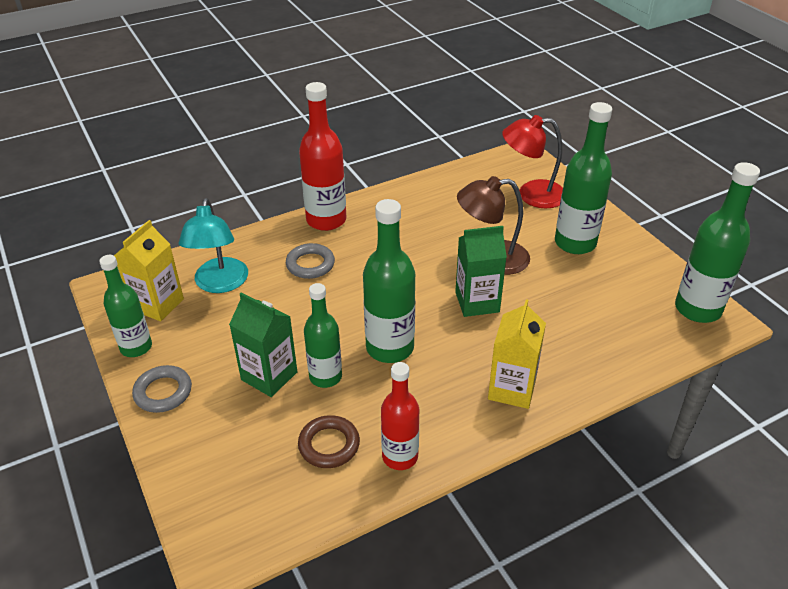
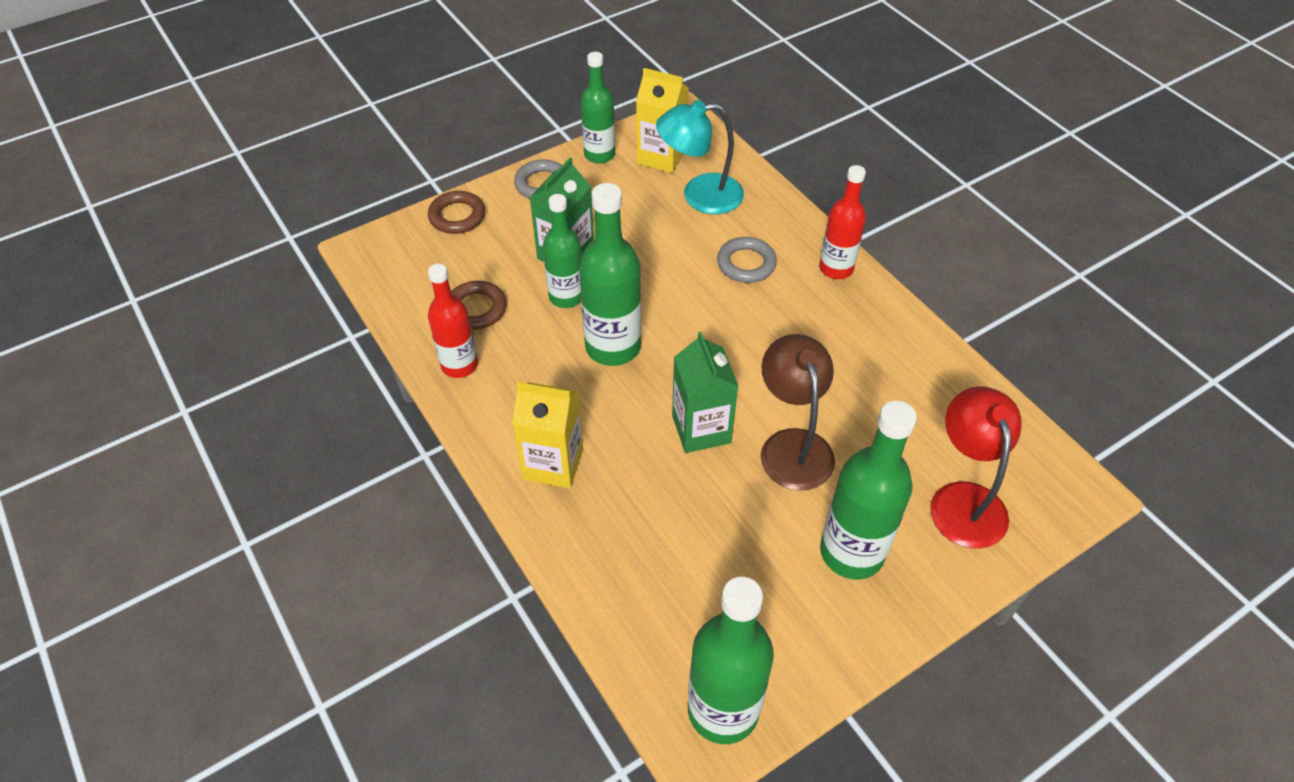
camera: 85 degrees right, 10 degrees up
(188, 465) = (457, 216): none -> brown ring
(326, 220) = (836, 268): red bottle -> red bottle, size x0.66

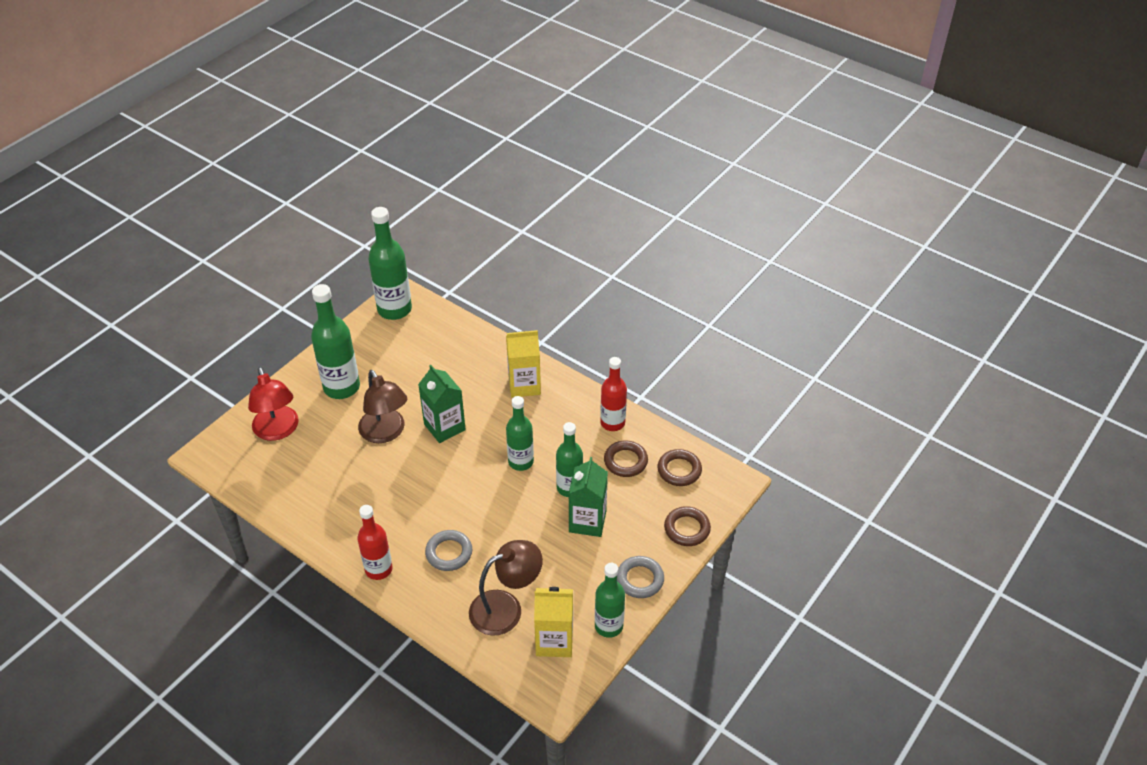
camera: 160 degrees right, 5 degrees down
(417, 280) = (679, 470): none -> brown ring
(613, 347) = (521, 462): green bottle -> green bottle, size x0.66
(700, 195) = (506, 608): turquoise lamp -> brown lamp

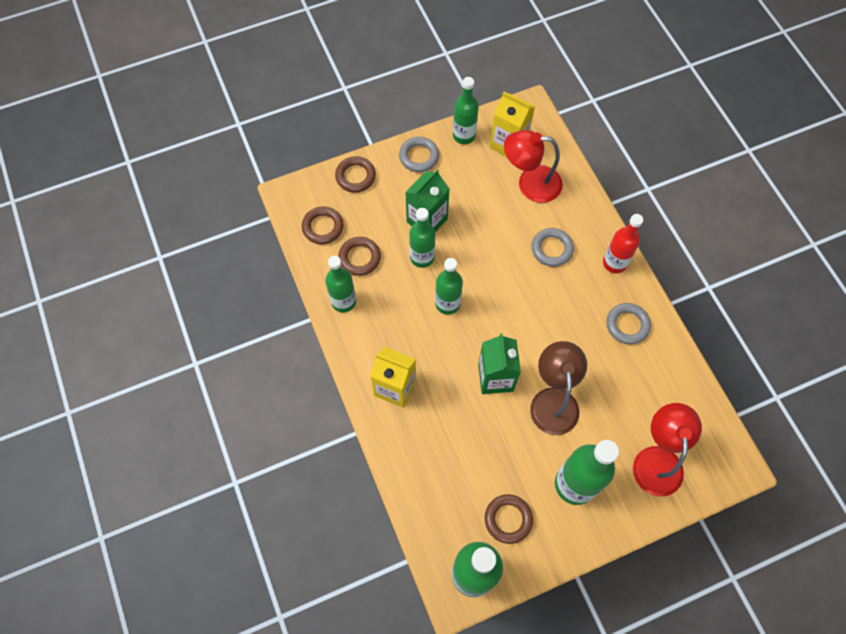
camera: 150 degrees left, 20 degrees up
(343, 519) = (627, 325): none -> grey ring
(384, 347) = (508, 519): none -> brown ring
(506, 608) = (530, 184): brown lamp -> red lamp
(612, 423) = (343, 301): red bottle -> green bottle

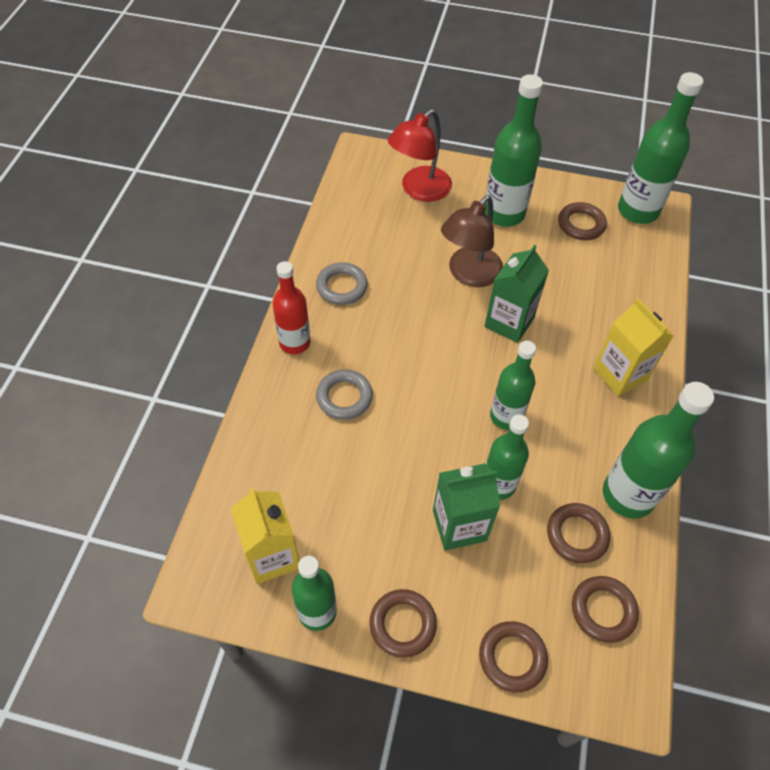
camera: 145 degrees left, 10 degrees down
(343, 301) = (628, 495): green bottle -> green bottle, size x1.51
(419, 156) = (402, 624): grey ring -> brown ring
(530, 184) = (296, 484): red lamp -> none

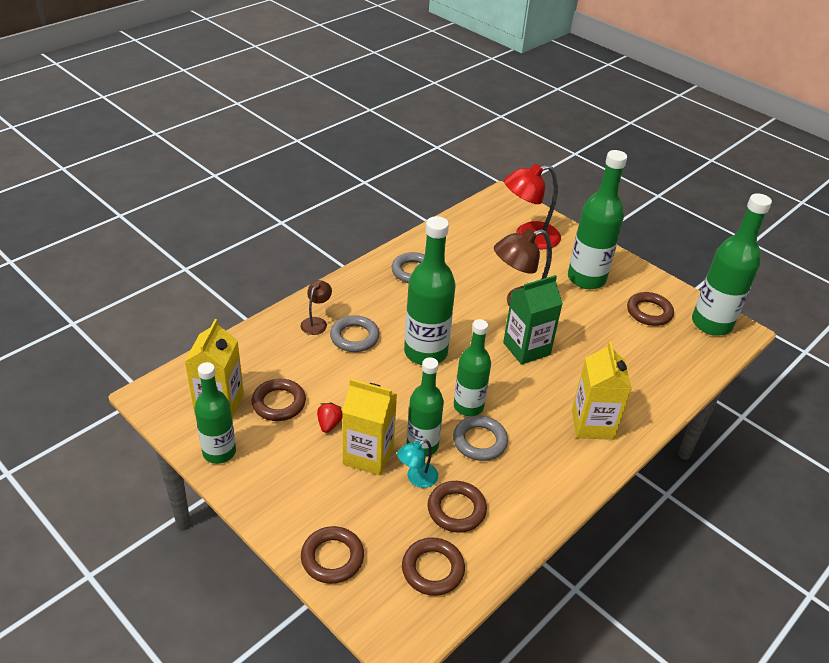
camera: 30 degrees right, 15 degrees down
(293, 400) = (316, 322): none -> brown lamp
(295, 343) = (348, 289): red bottle -> none
(397, 513) = (329, 424): none -> red strawberry
(402, 624) = (271, 492): brown ring -> brown ring (279, 403)
(459, 525) = (368, 455): green carton -> yellow carton
(520, 524) = (417, 478): none -> turquoise lamp
(543, 449) = (479, 441): none -> grey ring
(628, 495) = (524, 506): green bottle -> green bottle (425, 352)

